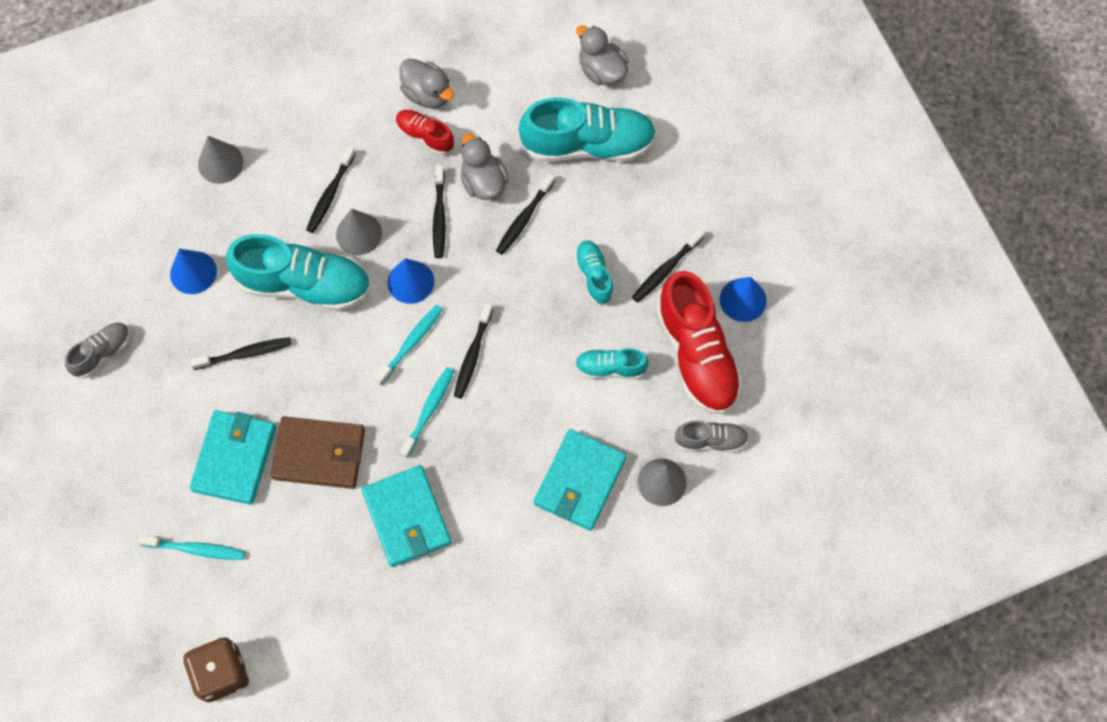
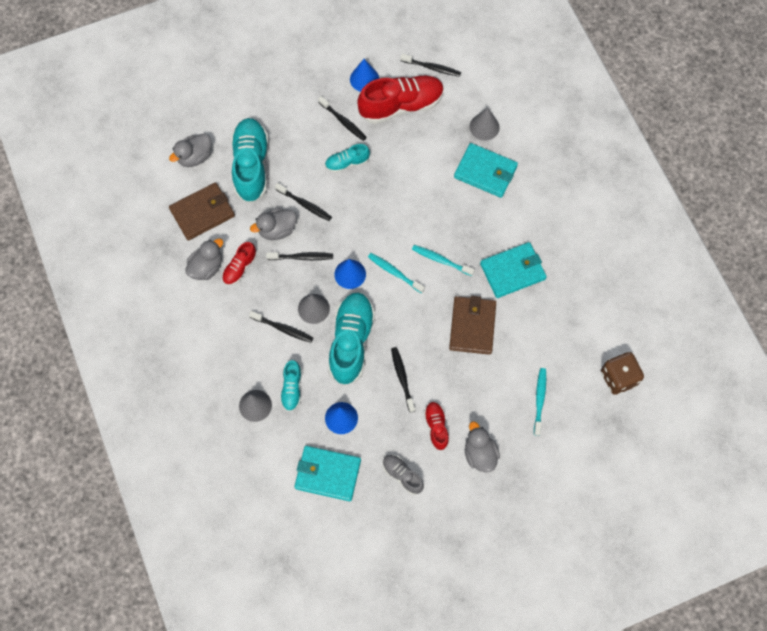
camera: 90 degrees left, 0 degrees up
(122, 459) = (479, 454): none -> grey duck
(168, 399) = (436, 427): none -> red shoe
(234, 458) = (477, 380): turquoise wallet -> turquoise wallet (327, 474)
(473, 355) = (402, 234): black toothbrush -> black toothbrush (432, 67)
(512, 85) = (202, 213): none -> brown wallet
(610, 368) = (410, 154): turquoise shoe -> turquoise shoe (292, 389)
(710, 440) = (457, 100): grey shoe -> none

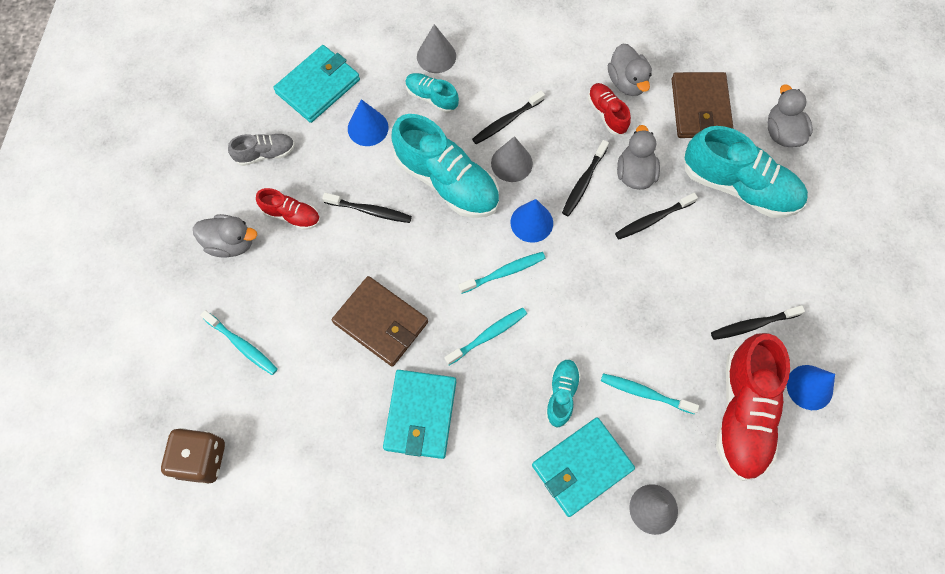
camera: 120 degrees right, 0 degrees up
(347, 163) = (687, 297): turquoise shoe -> turquoise shoe (561, 394)
(422, 159) = (645, 393): none -> turquoise toothbrush
(432, 67) = (788, 492): black toothbrush -> none

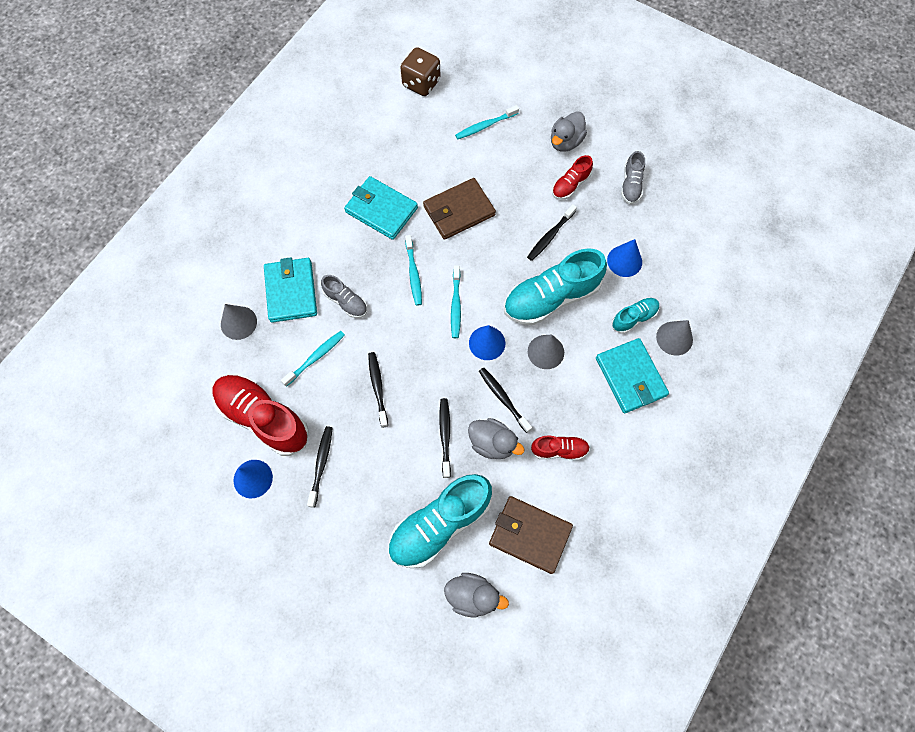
camera: 115 degrees right, 0 degrees up
(318, 86) = (679, 240): turquoise wallet -> turquoise wallet (630, 377)
(506, 121) = (586, 365): black toothbrush -> black toothbrush (377, 388)
(561, 394) = (346, 302): turquoise shoe -> grey shoe
(627, 82) = (584, 484): grey duck -> none

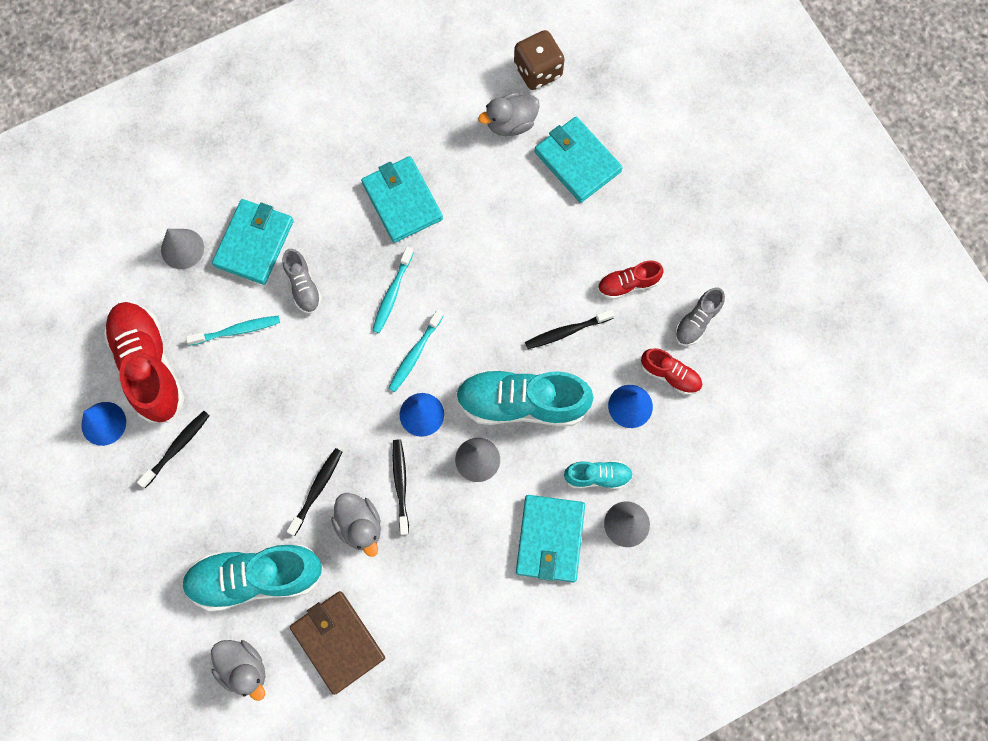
camera: 30 degrees right, 5 degrees up
(377, 388) = (280, 399): black toothbrush -> none
(459, 211) = (485, 247): brown wallet -> none
(485, 126) = (577, 161): turquoise toothbrush -> turquoise wallet
(559, 450) = (424, 573): red shoe -> red shoe (670, 375)
(565, 142) = (656, 229): grey duck -> grey duck (511, 123)

